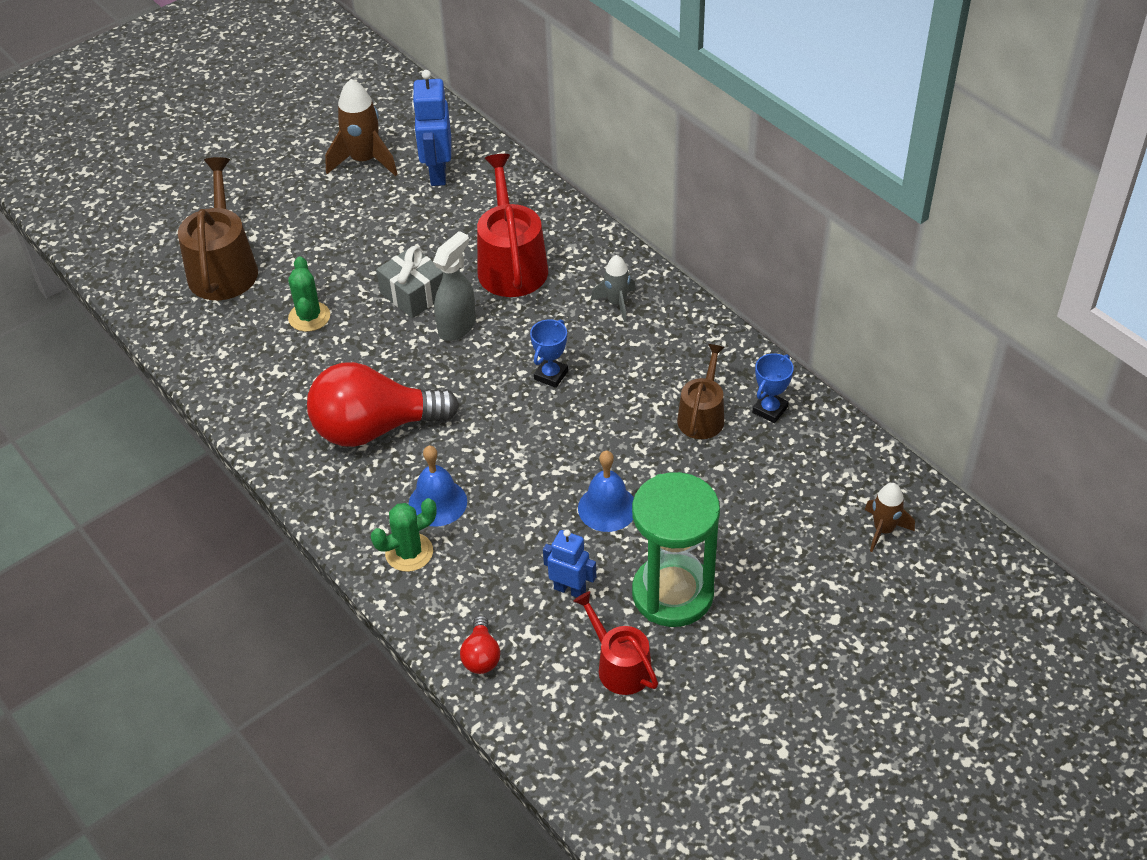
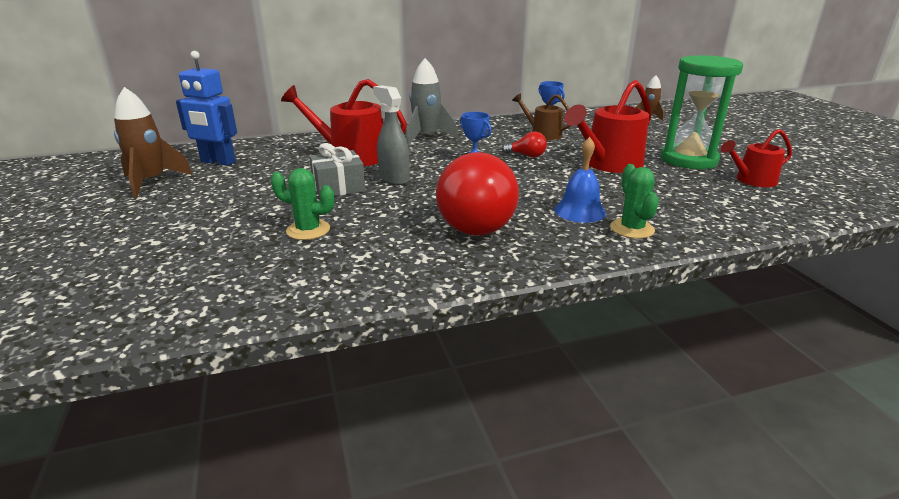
camera: 70 degrees left, 20 degrees down
(223, 268) = (172, 263): brown watering can -> none
(481, 656) = (747, 218): red light bulb -> red light bulb (527, 156)
(570, 589) = (681, 183): blue robot -> none
(607, 508) = (608, 164): blue bell -> red watering can
(616, 303) = (426, 137): grey rocket -> grey rocket, size x1.66

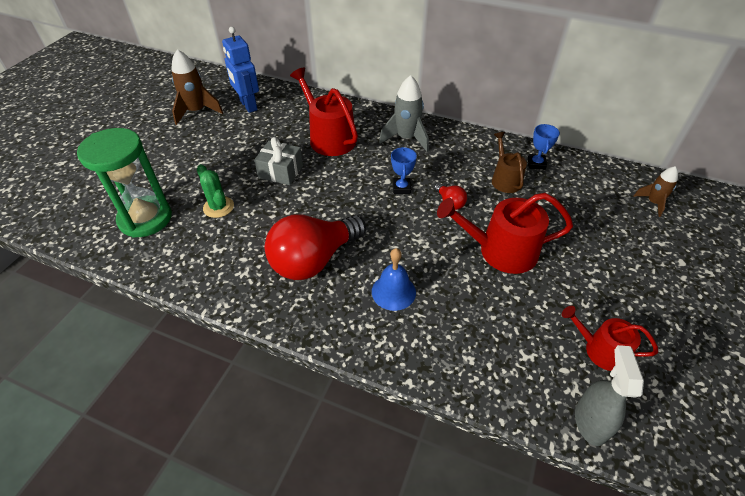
camera: 40 degrees right, 20 degrees up
(394, 179) = (322, 180): grey spray bottle -> grey spray bottle (590, 421)
(632, 229) = (401, 335): green cactus -> none
(688, 160) = (585, 287): green hourglass -> green hourglass (145, 219)

